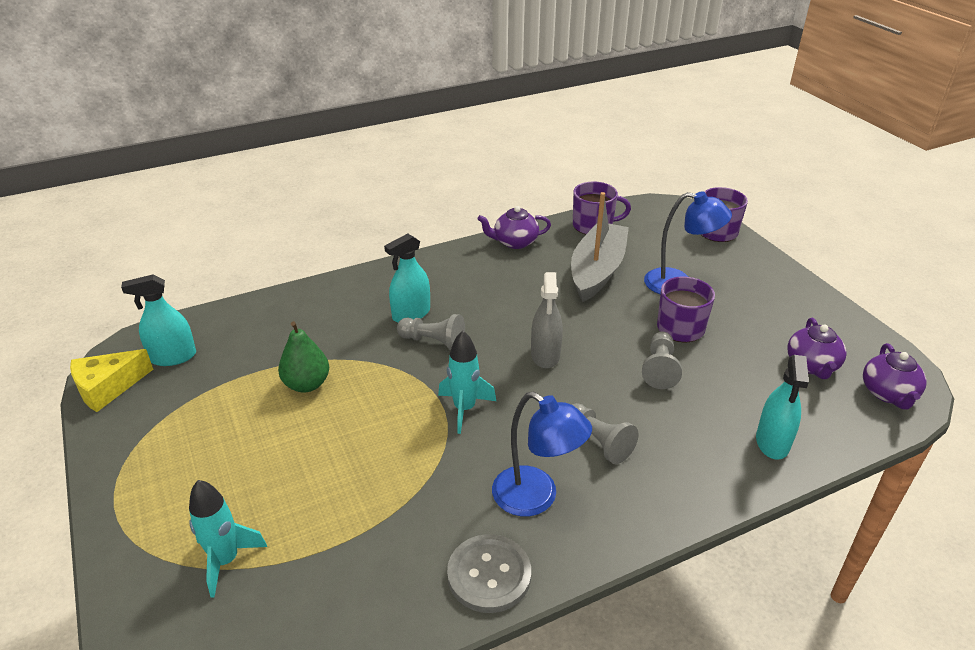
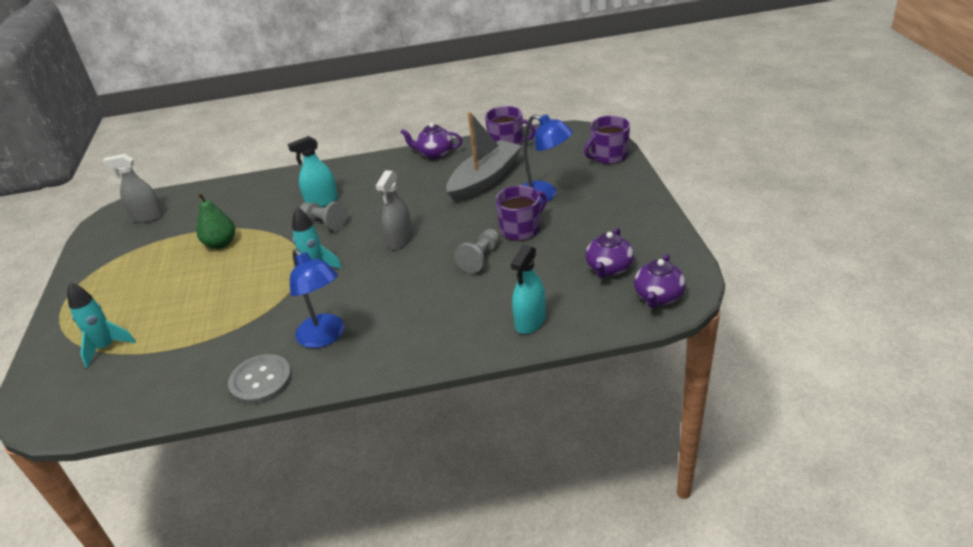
camera: 20 degrees right, 0 degrees up
(108, 387) = (97, 233): yellow cheese -> none
(173, 357) = (147, 217): turquoise spray bottle -> grey spray bottle
(598, 441) = (396, 305): grey pawn -> none

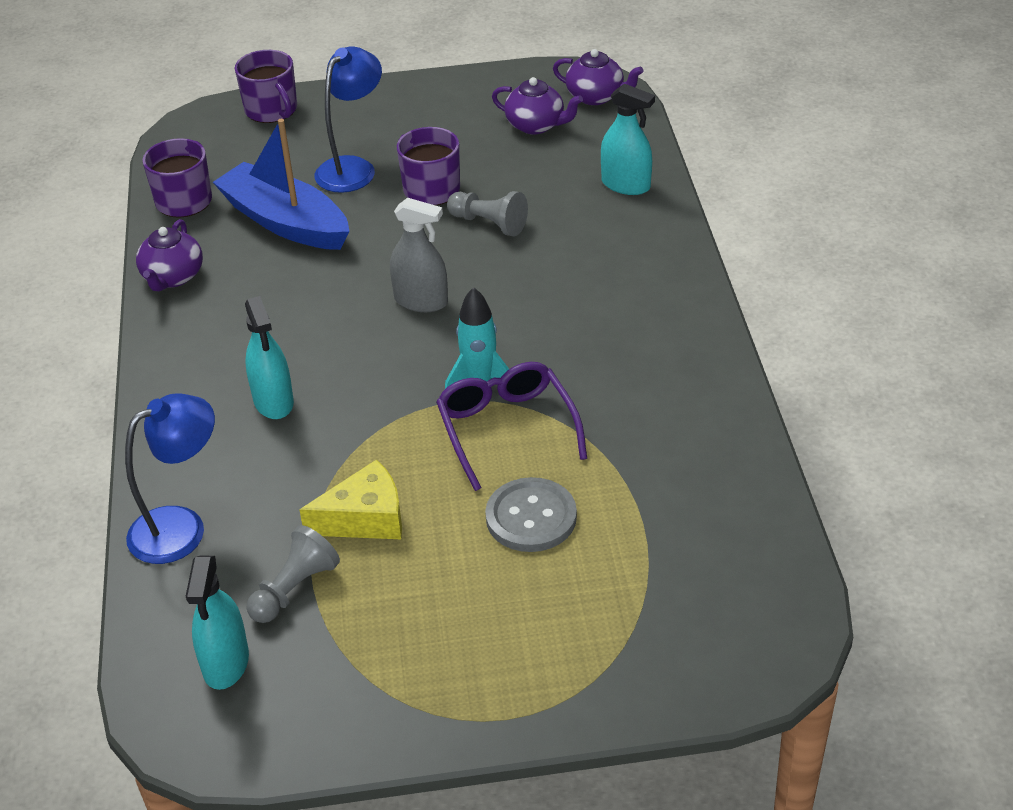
camera: 90 degrees left, 5 degrees up
(106, 347) = (630, 608): turquoise rocket -> none
(147, 217) = (226, 663): grey spray bottle -> turquoise spray bottle
(221, 244) = (365, 518): green pear -> yellow cheese
(261, 381) = (715, 406): grey button -> grey button (531, 517)
(273, 286) = (506, 428): none -> purple glasses
(325, 223) = (344, 389): grey pawn -> grey pawn (294, 589)
(325, 337) = (634, 355): blue lamp -> blue lamp (181, 527)
(485, 180) = (285, 222): grey boat -> blue boat

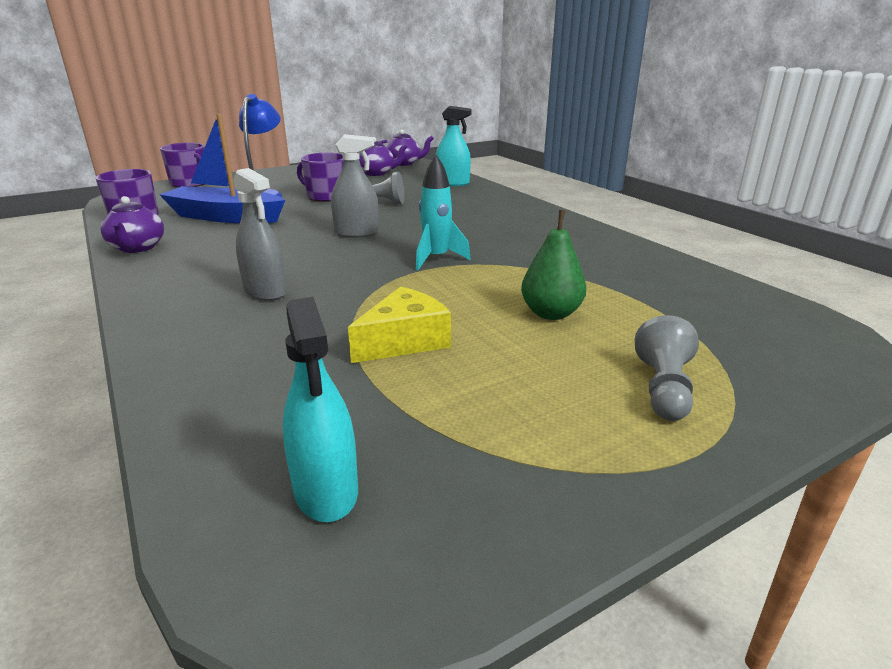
camera: 25 degrees left, 15 degrees down
(181, 527) = (207, 384): blue lamp -> none
(273, 401) = (265, 291): turquoise spray bottle -> grey spray bottle
(294, 589) = (369, 403): grey pawn -> grey pawn (663, 389)
(506, 428) = (479, 274): purple glasses -> none
(531, 517) = (551, 313): grey button -> green pear

